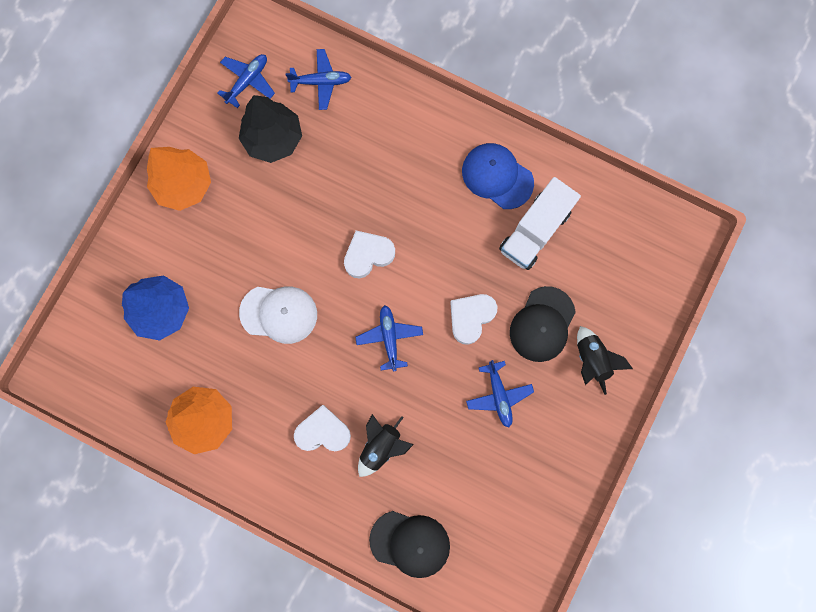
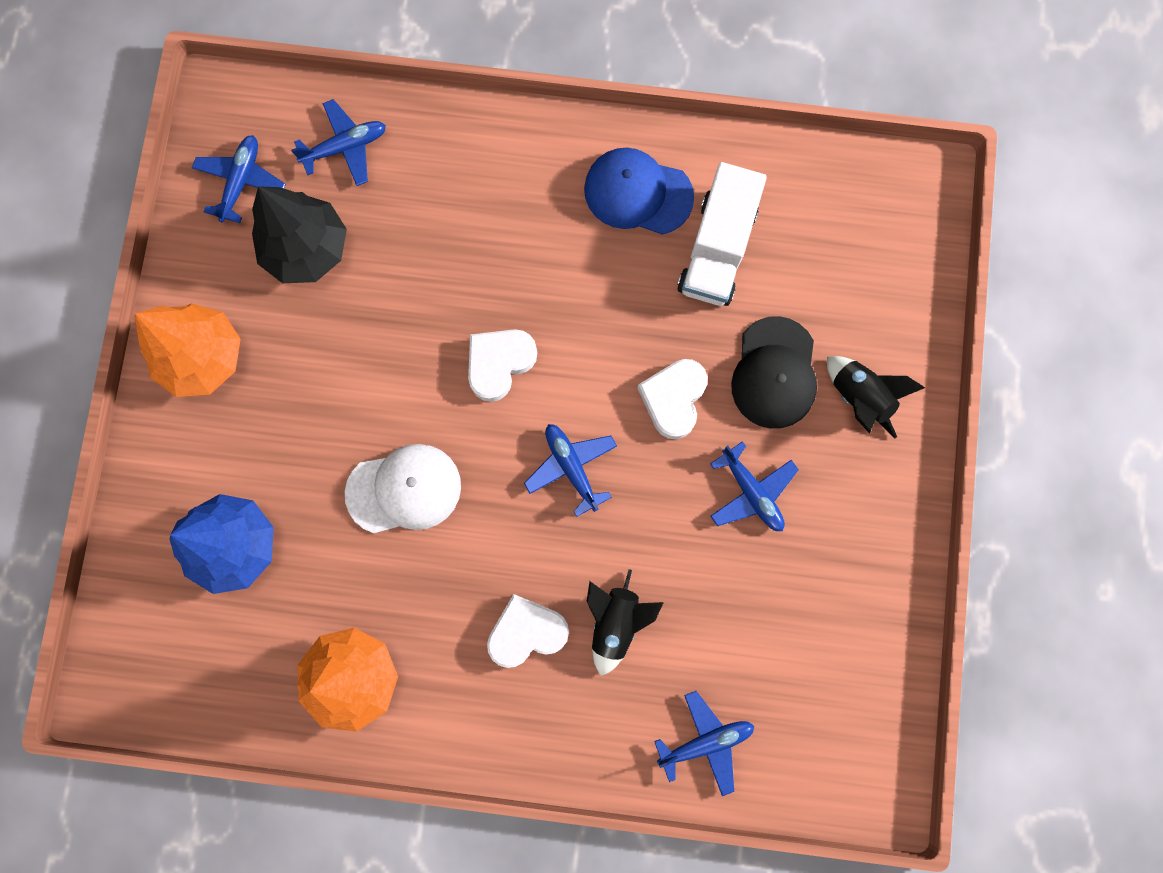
camera: 20 degrees left, 0 degrees up
(410, 543) = (705, 742): black cap -> blue plane

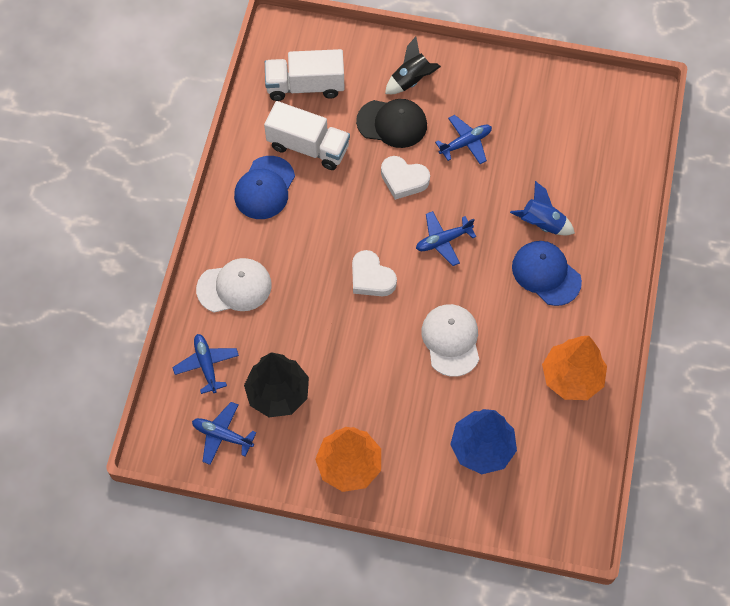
camera: 85 degrees left, 15 degrees down
(469, 170) = (234, 287): none -> white cap
(527, 632) = (546, 274): white heart -> blue cap
(615, 622) = (542, 224): black rocket -> blue rocket
(705, 742) = (615, 181): blue plane -> none
(827, 233) = (305, 86): none -> white truck

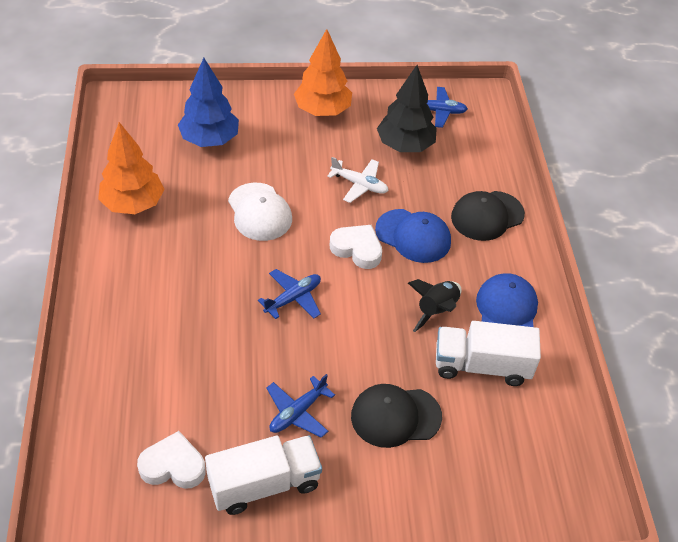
camera: 160 degrees right, 15 degrees down
(206, 365) = (478, 154): blue plane -> none
(234, 287) = (487, 216): white cap -> black cap
(305, 86) = (521, 440): white truck -> white truck (264, 484)
(344, 352) = (359, 184): none -> white plane
(403, 180) = (358, 353): white heart -> white heart (173, 466)
(411, 80) = (391, 480): black rocket -> black rocket (436, 310)
(542, 224) = (185, 338): blue rocket -> none
(546, 274) = (172, 288): blue cap -> blue cap (413, 236)

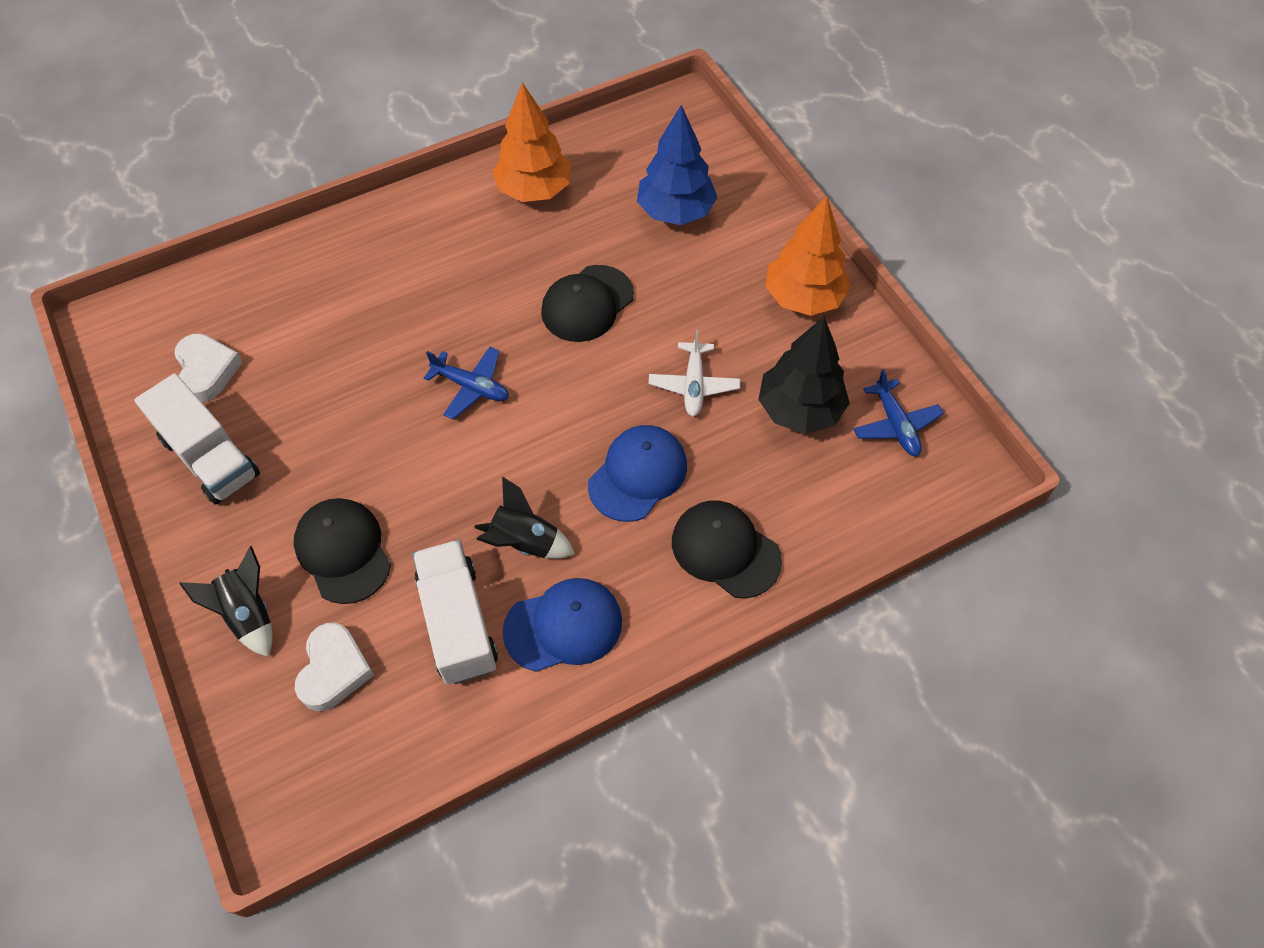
camera: 70 degrees right, 10 degrees up
(259, 212) = (587, 304): white cap -> black cap
(298, 412) = (312, 452): blue plane -> none
(357, 249) = (581, 422): white heart -> white heart (334, 670)
(413, 236) = (638, 474): blue cap -> blue cap turned 150 degrees counterclockwise
(422, 491) = (248, 614): none -> black rocket

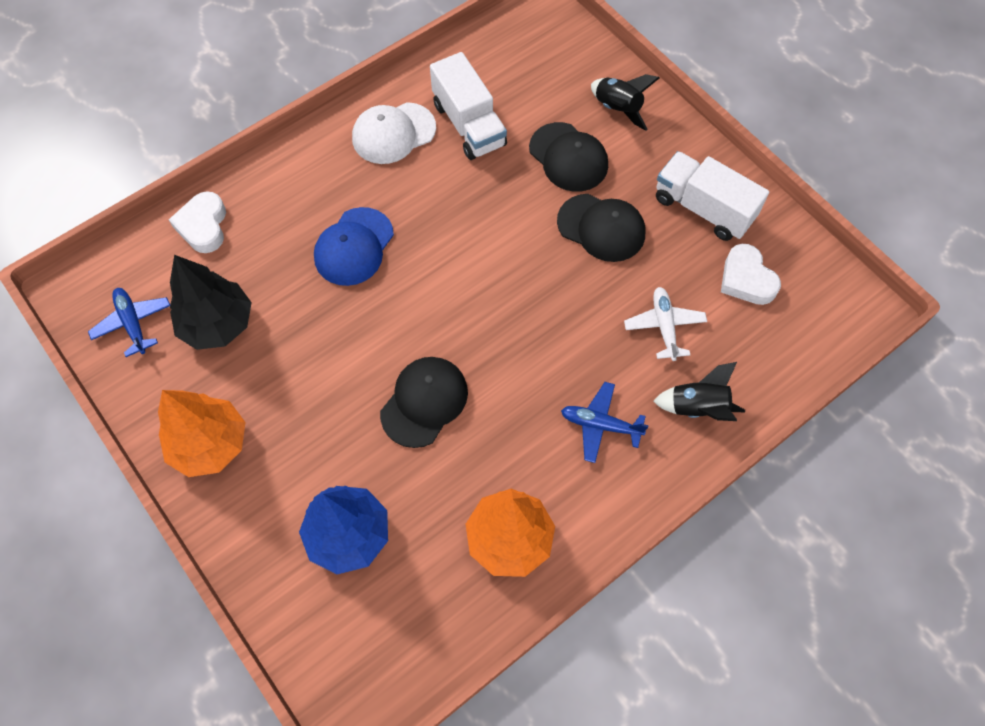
camera: 170 degrees right, 5 degrees up
(334, 670) = (544, 86): white heart -> white heart (203, 226)
(471, 387) = (511, 300): blue plane -> blue plane (600, 425)
(524, 542) = (434, 183): black rocket -> black rocket (697, 407)
(563, 626) = (393, 133): blue cap -> white cap
(693, 385) = (313, 333): white plane -> white plane (664, 326)
(725, 550) = (279, 200): black cap -> black cap (601, 228)

